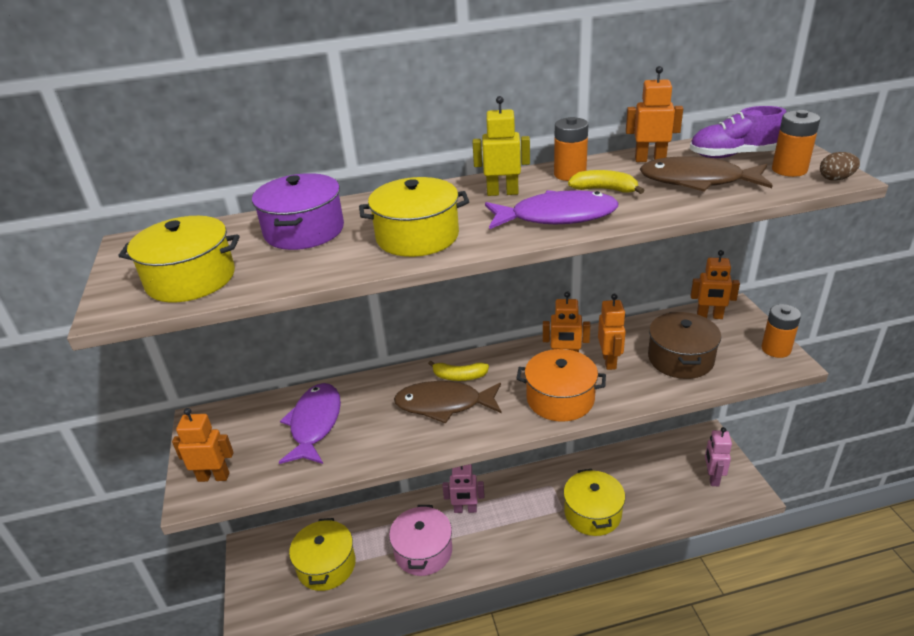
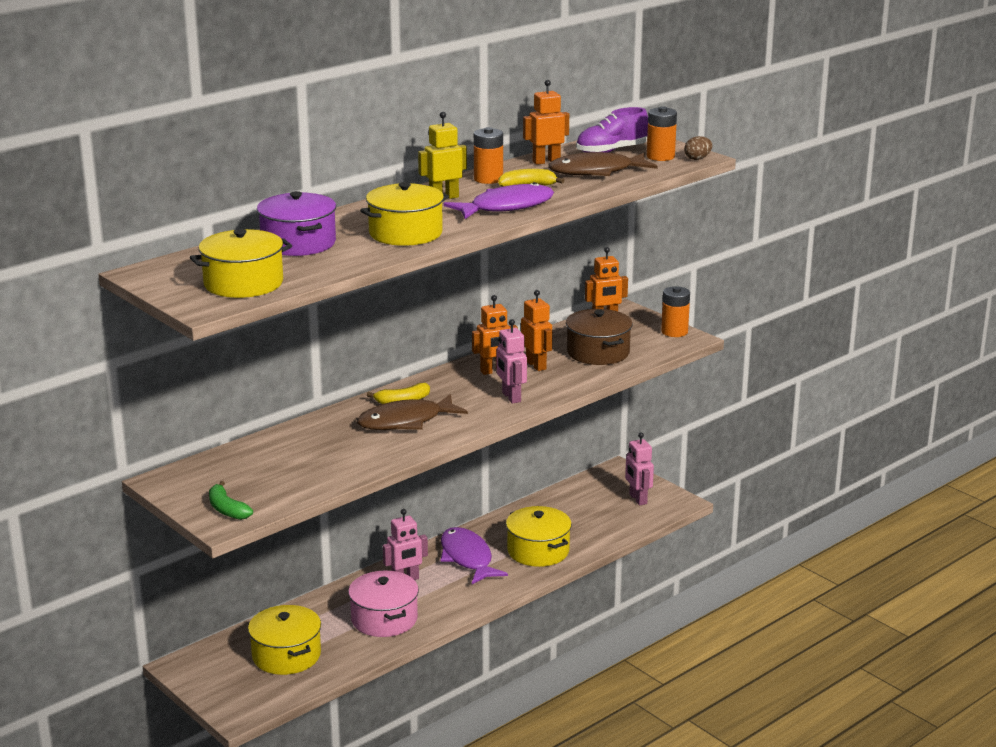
camera: 30 degrees left, 10 degrees down
(214, 477) = (227, 509): orange robot -> green banana
(315, 424) = (290, 458): purple fish -> purple fish (467, 558)
(560, 399) = (511, 397): orange pot -> pink robot

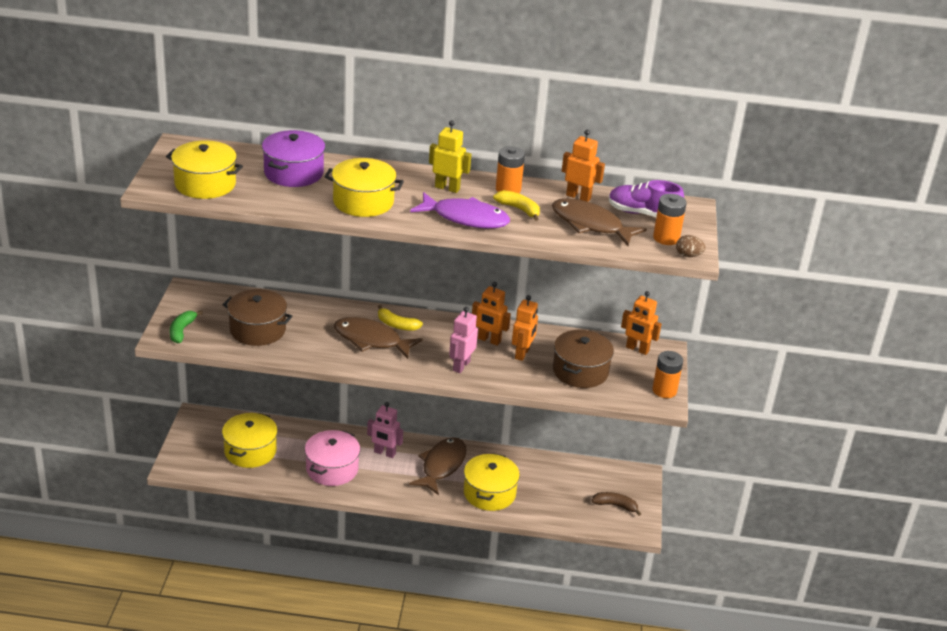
camera: 45 degrees right, 10 degrees up
(294, 469) = (257, 330): none -> brown pot
(467, 558) = (441, 466): purple fish -> brown fish
(637, 499) = (615, 505): pink robot -> brown banana

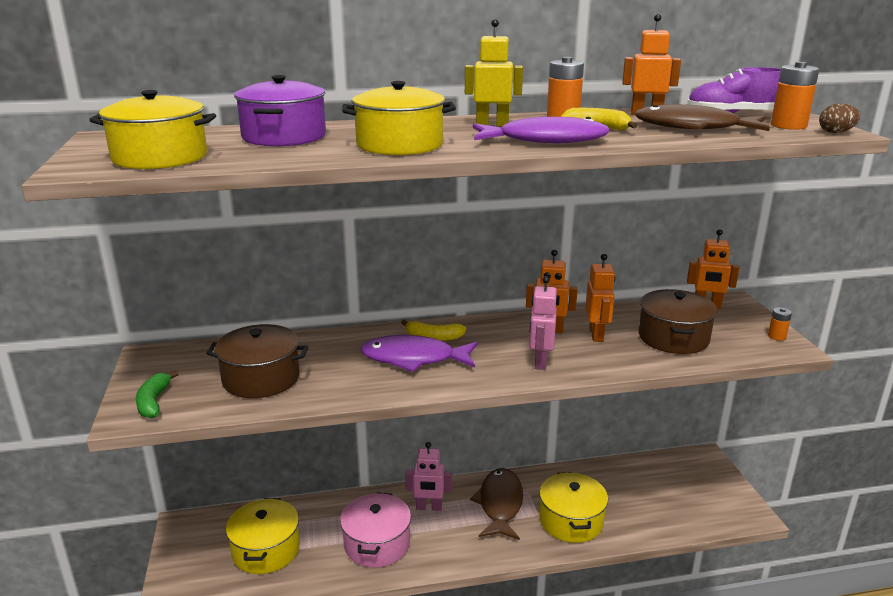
camera: 15 degrees left, 10 degrees down
(371, 340) = (413, 359): brown fish -> purple fish
(615, 505) = (707, 496): brown banana -> none
(664, 390) = (777, 336): orange battery -> orange battery, size x0.58

